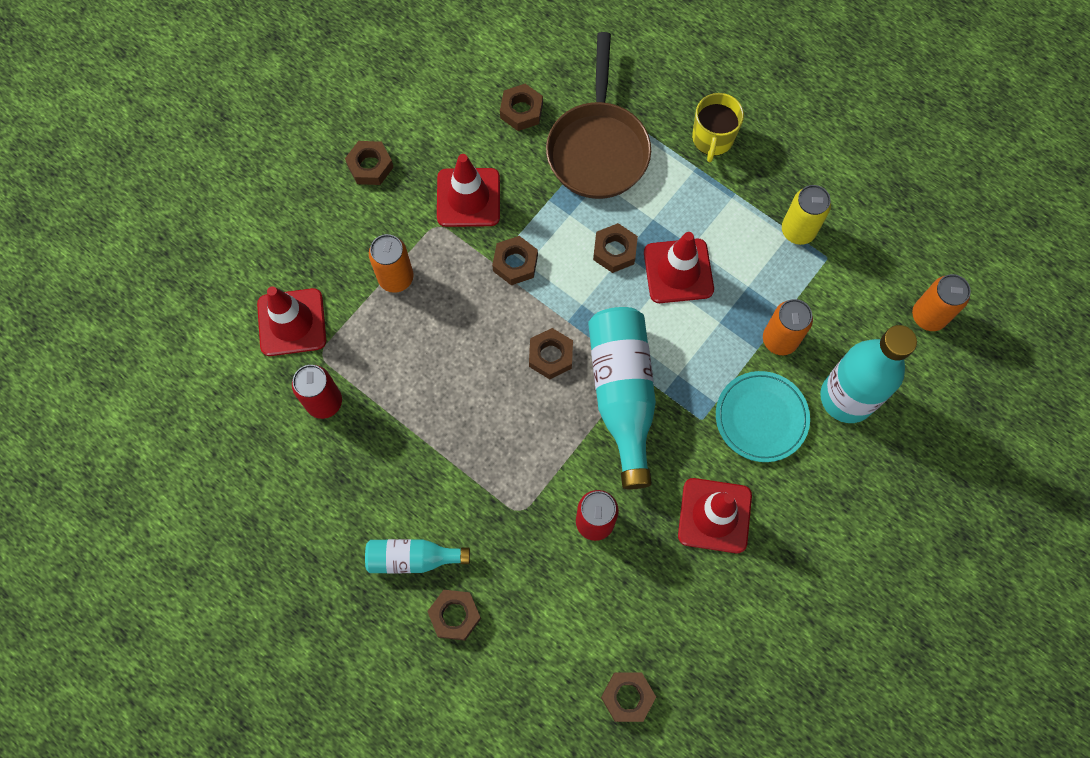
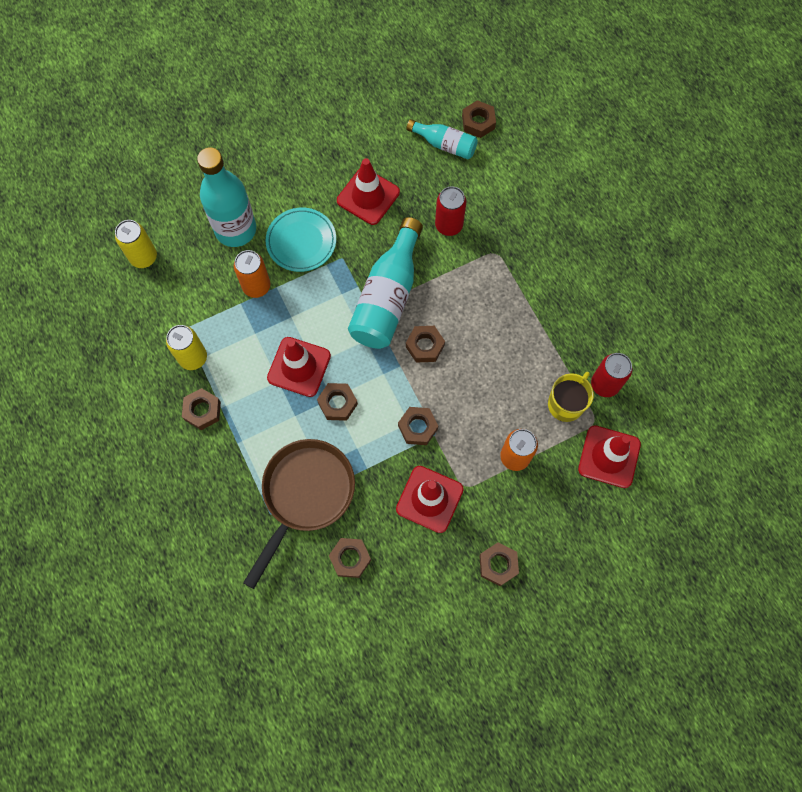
camera: 155 degrees left, 0 degrees up
(413, 558) = (580, 254): turquoise bottle -> turquoise bottle (445, 144)
(455, 615) = (566, 209): brown nut -> brown nut (202, 411)
(712, 139) = (210, 461): yellow mug -> yellow mug (566, 403)
(928, 316) = (143, 257): orange can -> yellow can

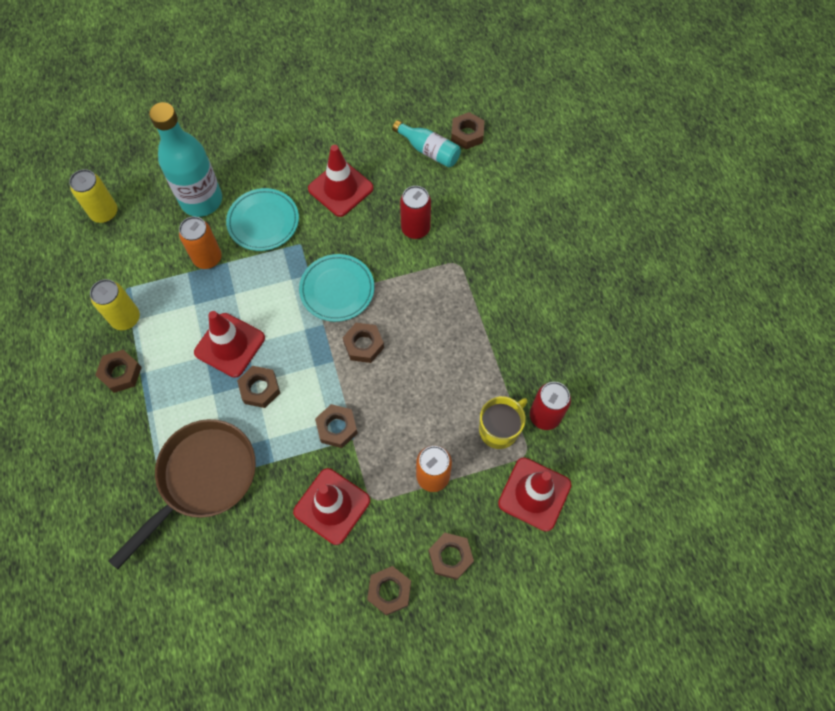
camera: 10 degrees right, 5 degrees down
(350, 558) = (233, 555): brown nut -> brown nut (450, 557)
(388, 297) = (337, 289): turquoise bottle -> turquoise plate

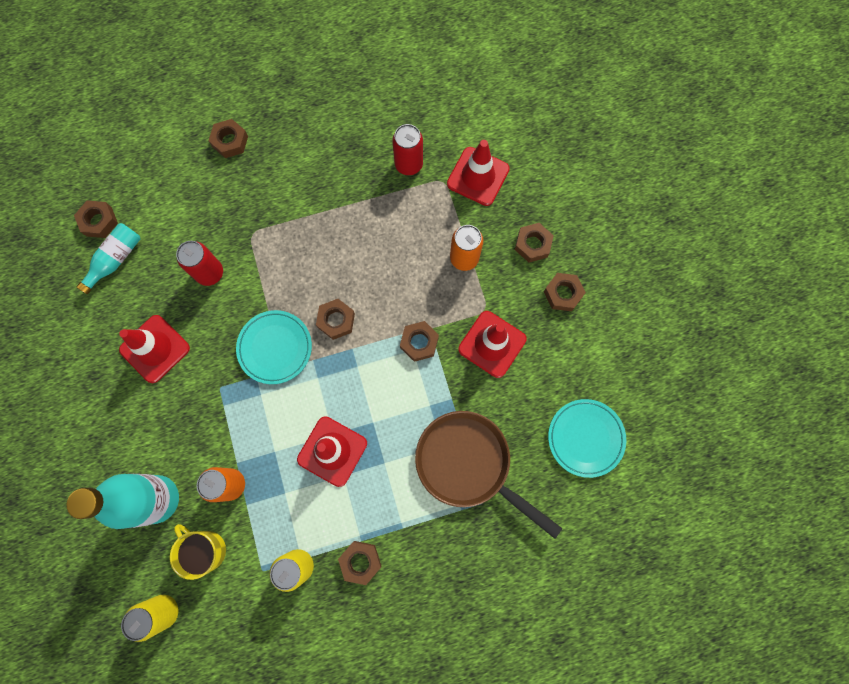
camera: 90 degrees left, 10 degrees up
(260, 389) = (379, 417): brown nut -> brown nut (230, 141)
(263, 222) = (190, 428): turquoise plate -> turquoise plate (585, 438)
(499, 429) = (421, 202): yellow mug -> yellow mug (206, 549)

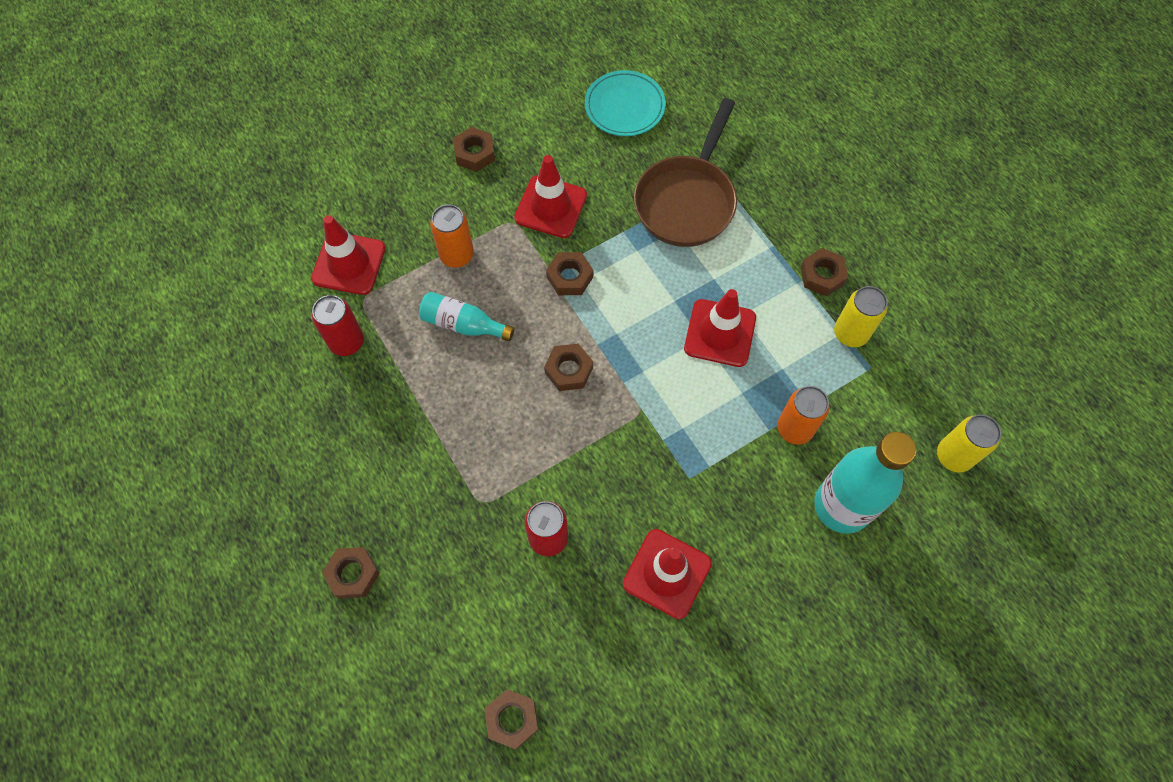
camera: 105 degrees left, 10 degrees down
(115, 259) = (562, 673): turquoise bottle -> turquoise bottle (463, 324)
(206, 549) = (873, 432): yellow mug -> none
(275, 348) = (622, 428): turquoise plate -> none
(532, 244) = (424, 192): brown nut -> none

